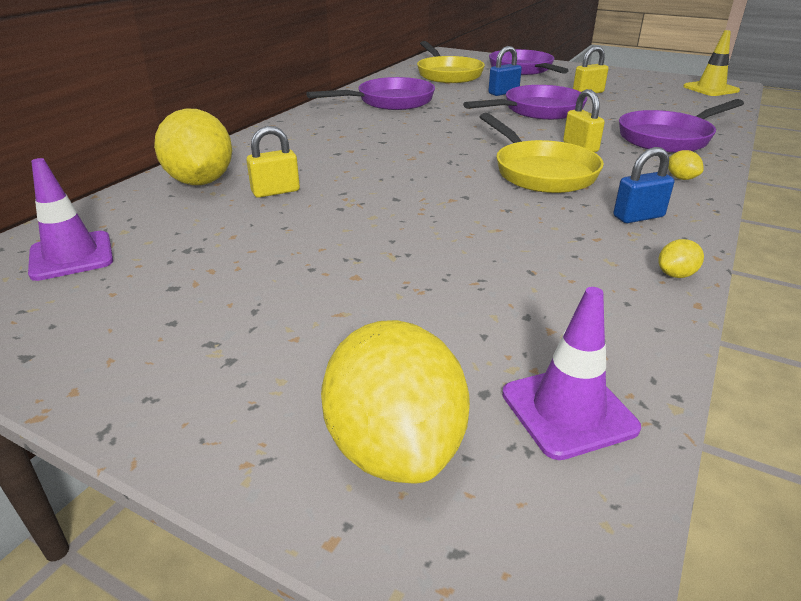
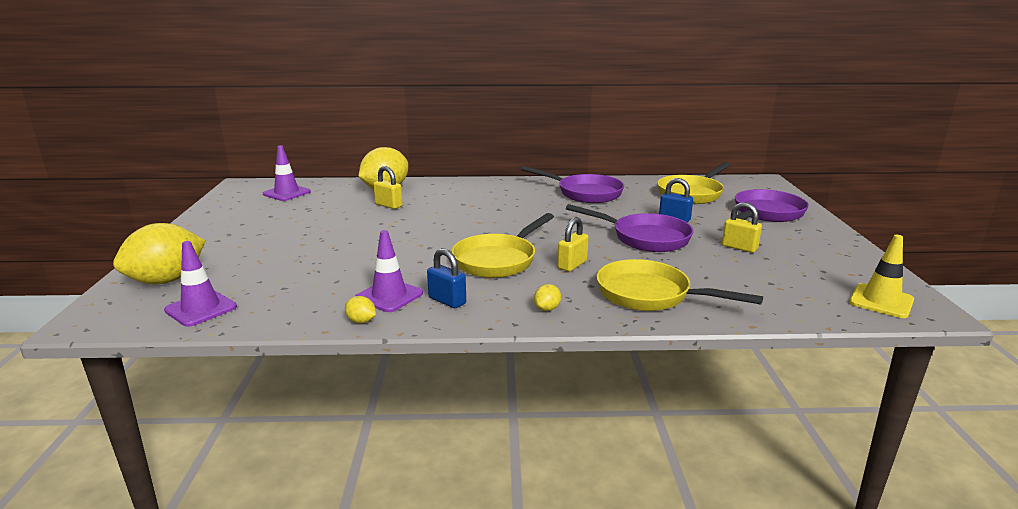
camera: 60 degrees right, 10 degrees down
(606, 245) = (389, 296): none -> purple traffic cone
(668, 138) = (650, 295): purple pan -> yellow pan

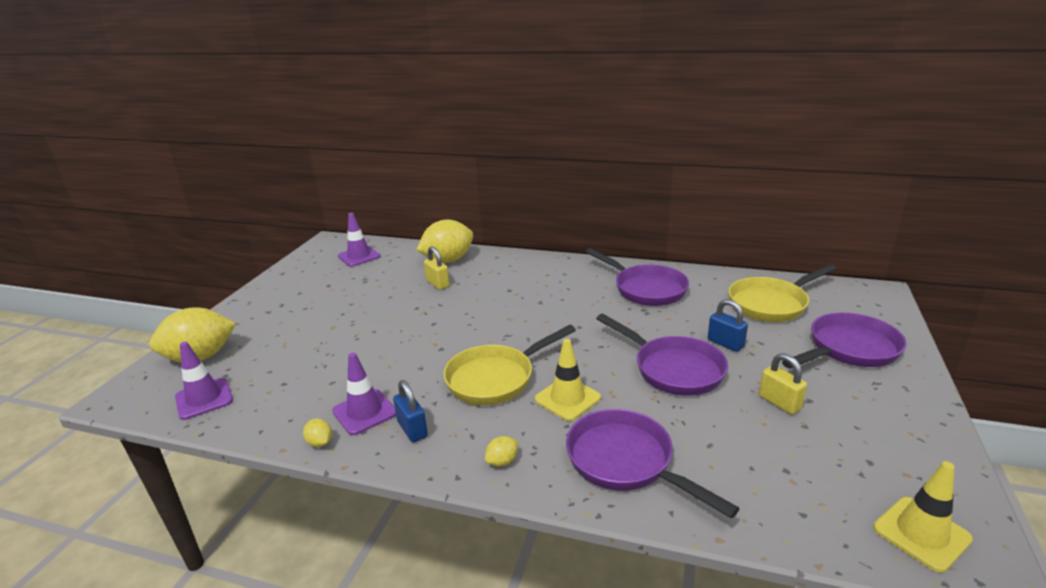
camera: 20 degrees right, 5 degrees up
(572, 265) = (567, 398): yellow padlock -> yellow traffic cone
(650, 295) = (626, 462): yellow pan -> purple pan

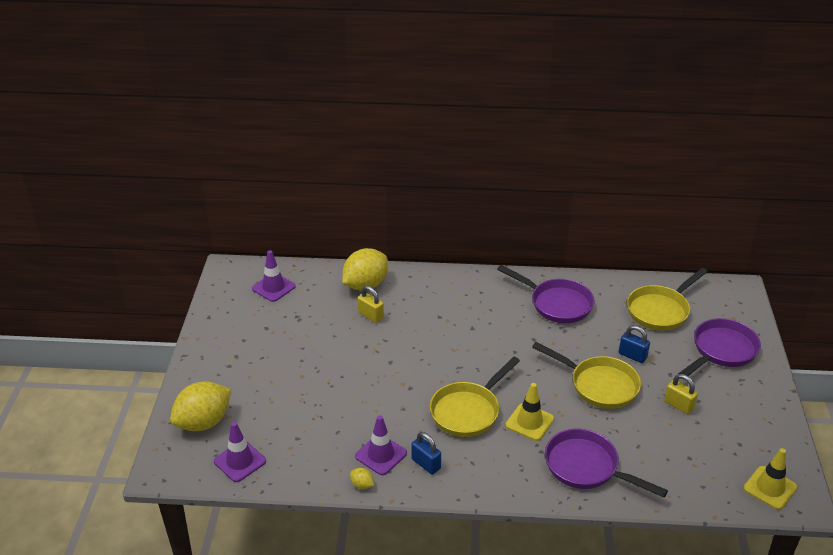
camera: 15 degrees left, 10 degrees up
(502, 461) = (503, 479): yellow lemon -> none
(673, 369) = (599, 385): purple pan -> yellow pan

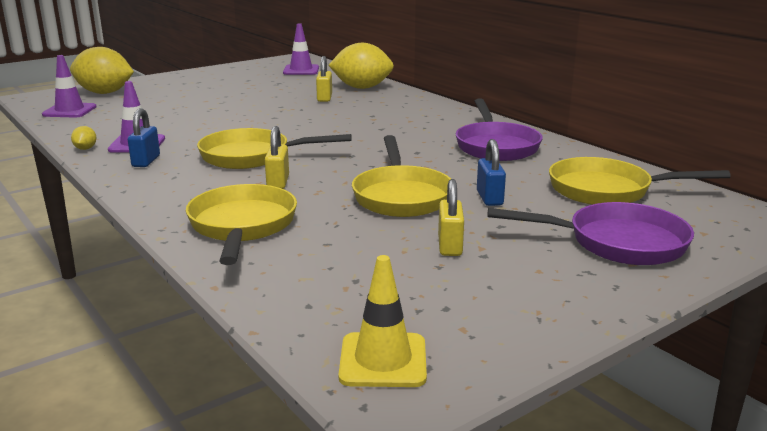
camera: 50 degrees right, 15 degrees down
(529, 422) = (278, 182): yellow traffic cone -> yellow padlock
(586, 467) = (242, 226): purple pan -> yellow pan

